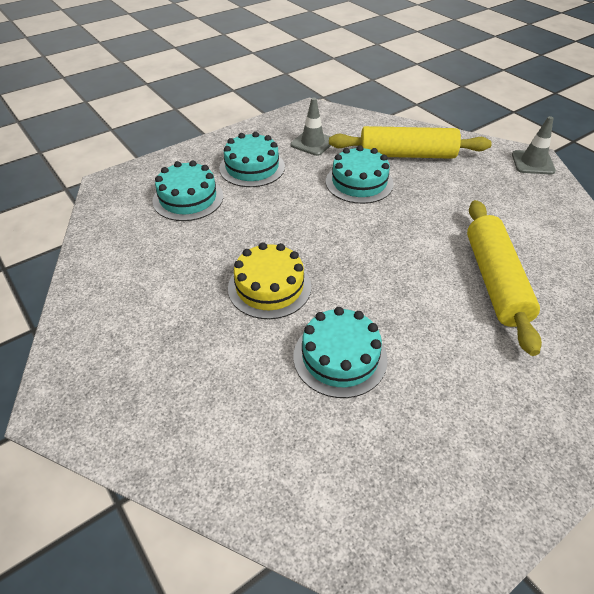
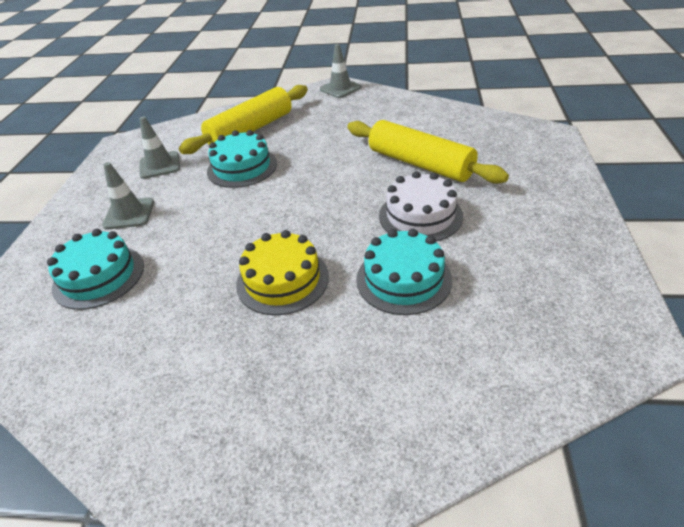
camera: 45 degrees left, 5 degrees down
(252, 167) = (129, 214): turquoise cake -> grey traffic cone
(426, 323) = (420, 216): none -> white cake

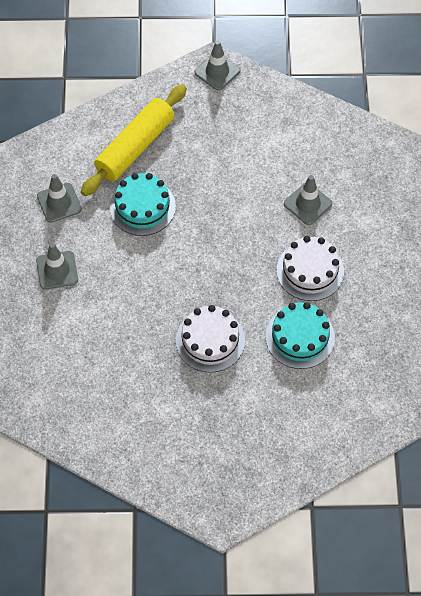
camera: 10 degrees left, 20 degrees up
(99, 276) = (62, 341): turquoise cake -> none
(282, 280) = (210, 340): yellow cake -> white cake
(420, 164) = (308, 204): yellow rolling pin -> grey traffic cone

